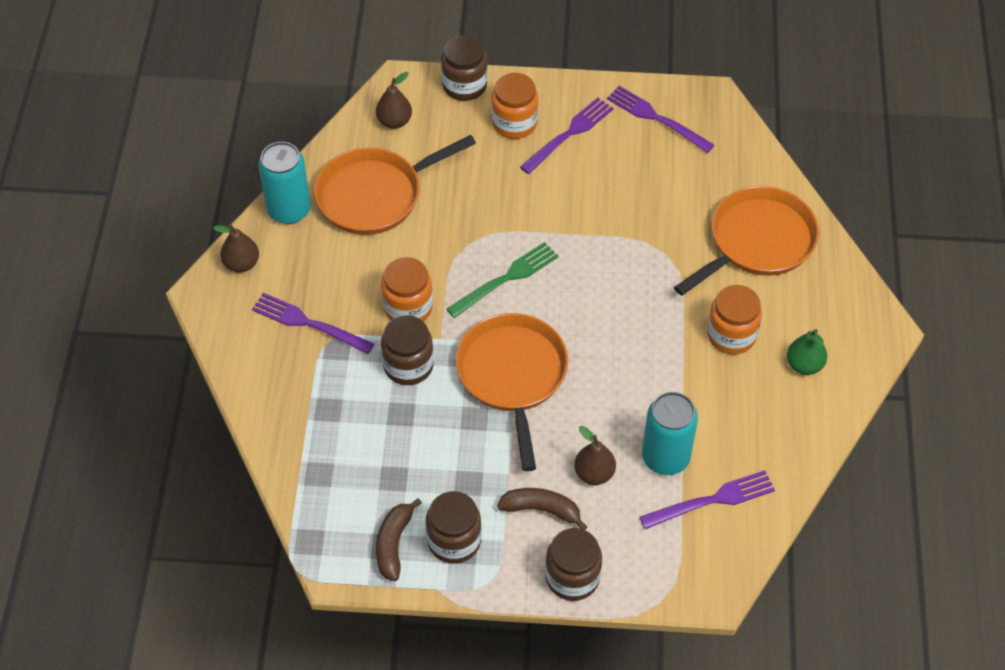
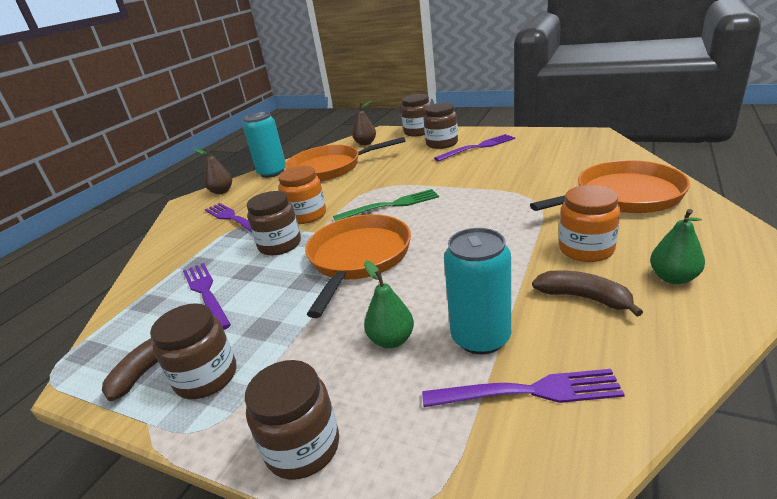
camera: 25 degrees right, 25 degrees down
(514, 123) = (442, 143): orange jar -> brown jar
(542, 510) = (315, 364): brown banana -> brown banana (584, 298)
(594, 473) = (391, 340): brown pear -> green pear
(655, 118) = (546, 141): purple fork -> purple fork (205, 292)

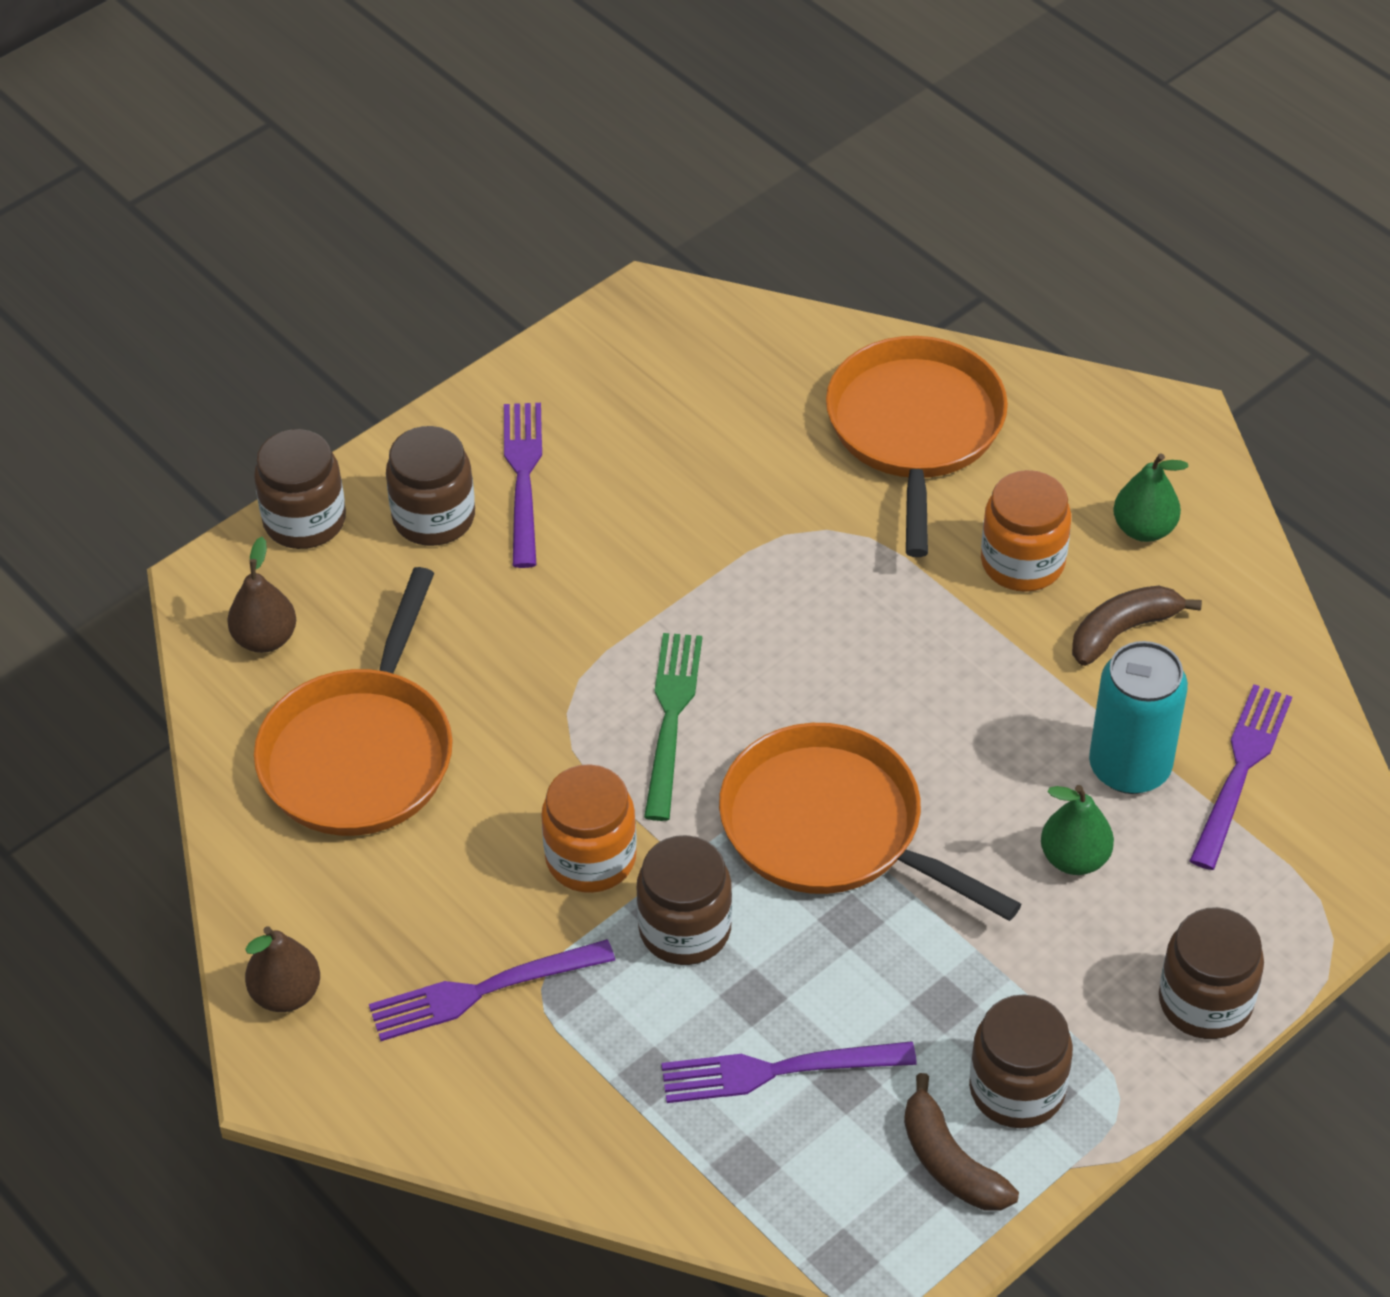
camera: 70 degrees left, 20 degrees up
(272, 172) = (263, 869): turquoise can -> none

